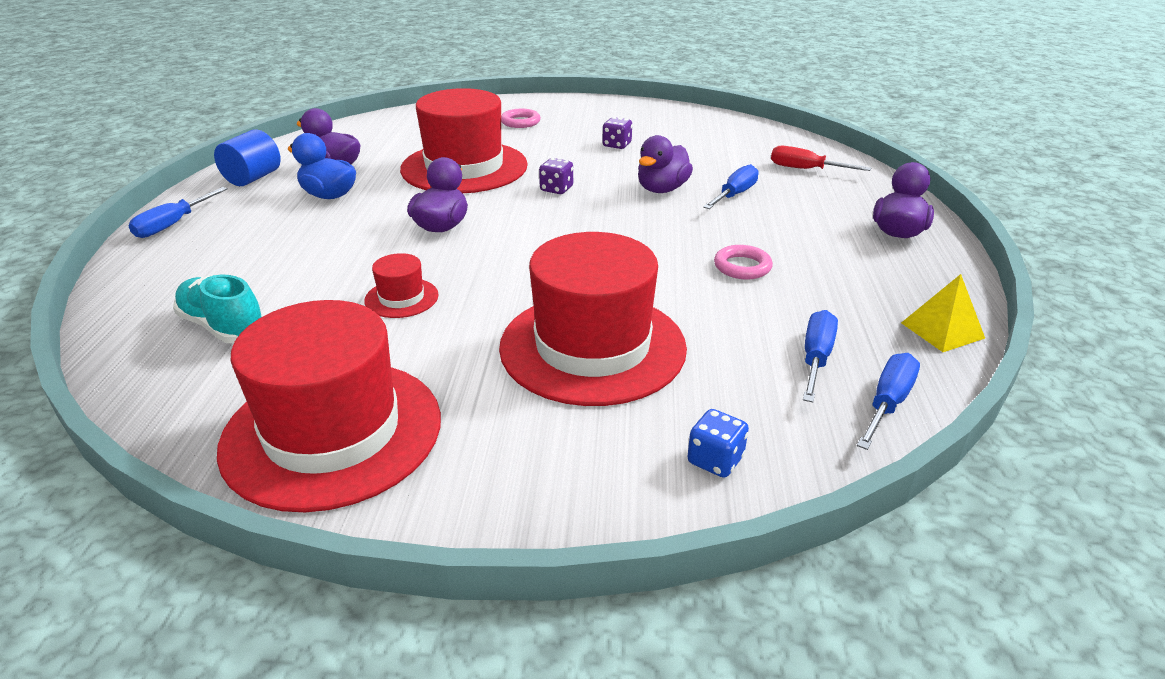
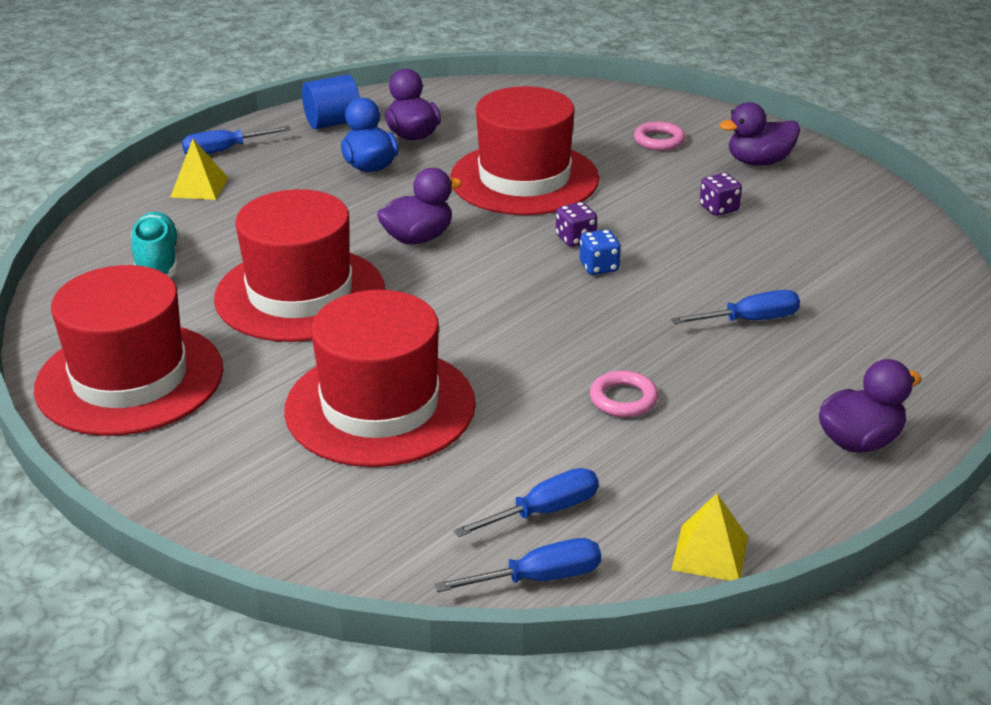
camera: 40 degrees right, 0 degrees up
(185, 257) = (199, 187): none -> yellow pyramid
(401, 298) = (300, 294): red hat -> red hat, size x2.33
(662, 189) = (681, 282): purple duck -> purple duck (759, 162)
(715, 460) = (335, 538): blue dice -> blue dice (599, 267)
(806, 169) = (891, 324): red screwdriver -> none

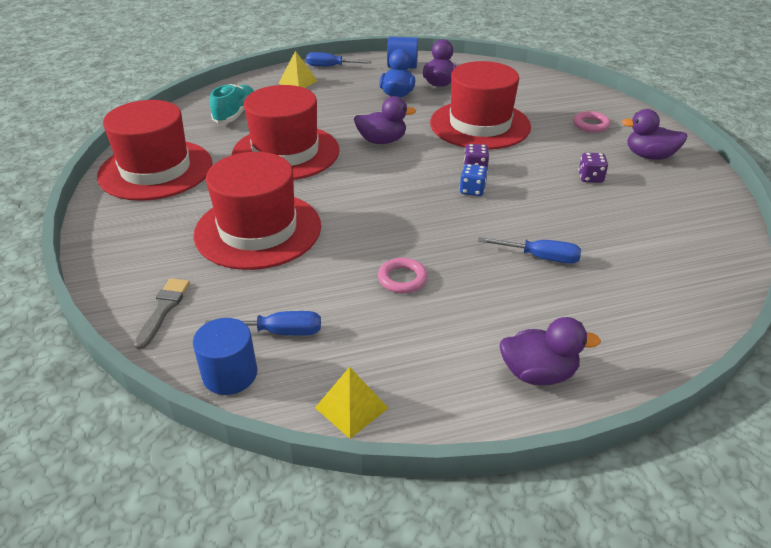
camera: 30 degrees right, 5 degrees up
(368, 545) = (163, 309): none -> grey brush
(538, 578) = (230, 374): blue screwdriver -> blue cylinder

